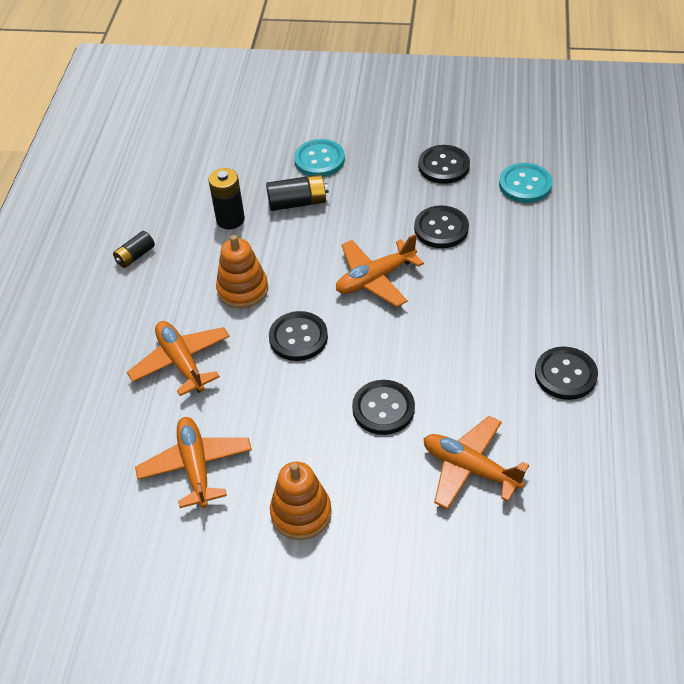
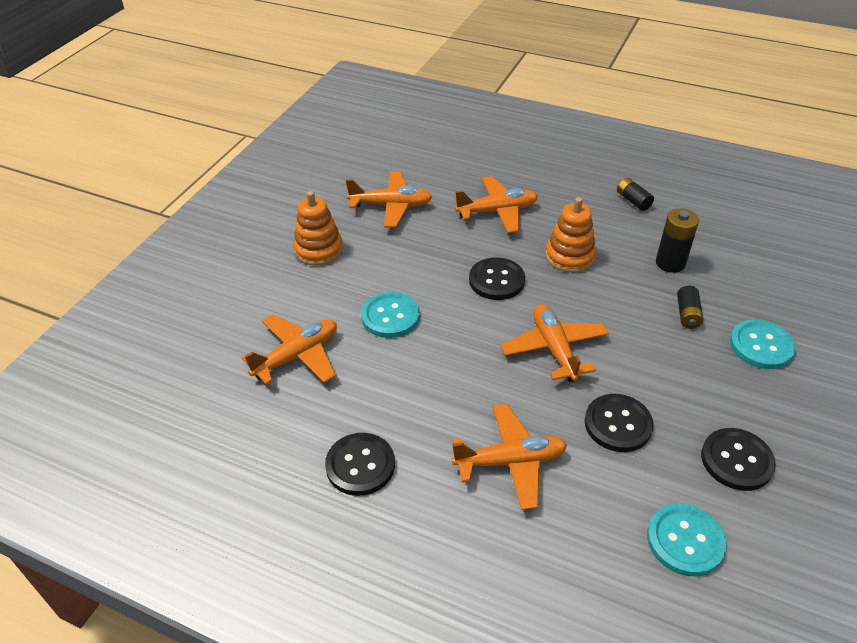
camera: 105 degrees right, 5 degrees down
(297, 203) = (687, 314): black battery -> black battery, size x0.66
(383, 408) = (390, 316): black button -> turquoise button
(510, 282) = (510, 461): none -> orange plane

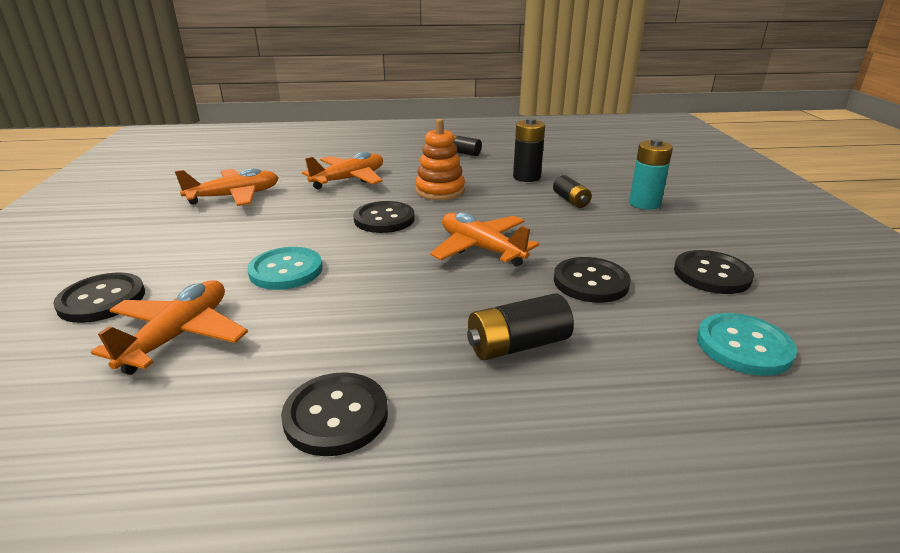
camera: 30 degrees left, 15 degrees down
(262, 301) = (102, 300): none -> black button
(318, 250) = (163, 242): orange stacking toy -> none
(510, 461) = (517, 345): orange plane -> black battery
(761, 346) = (644, 203): turquoise button -> turquoise battery

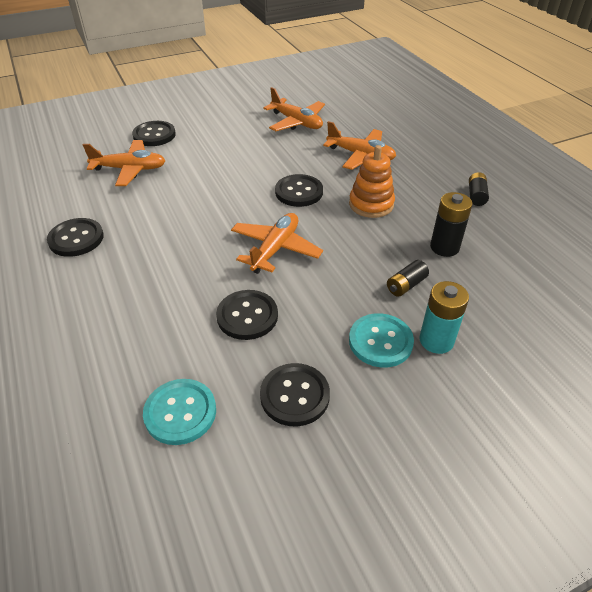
camera: 70 degrees right, 15 degrees up
(286, 270) = (206, 177): turquoise button -> turquoise button (380, 341)
(517, 345) = (151, 290): black battery -> none

